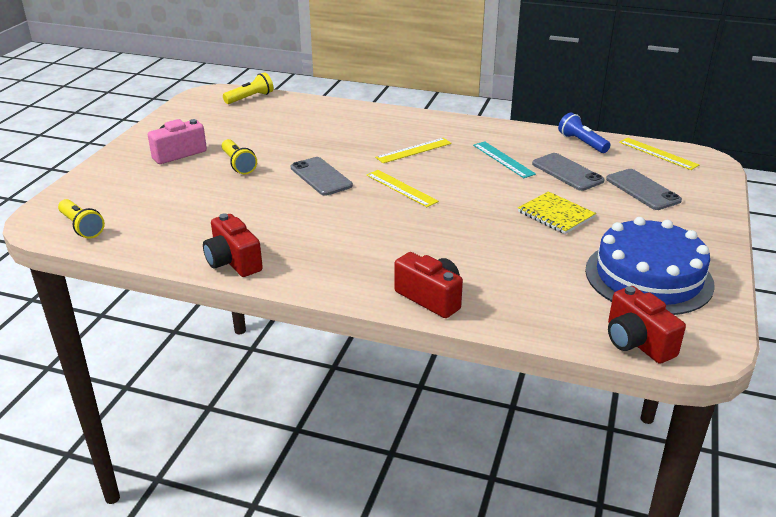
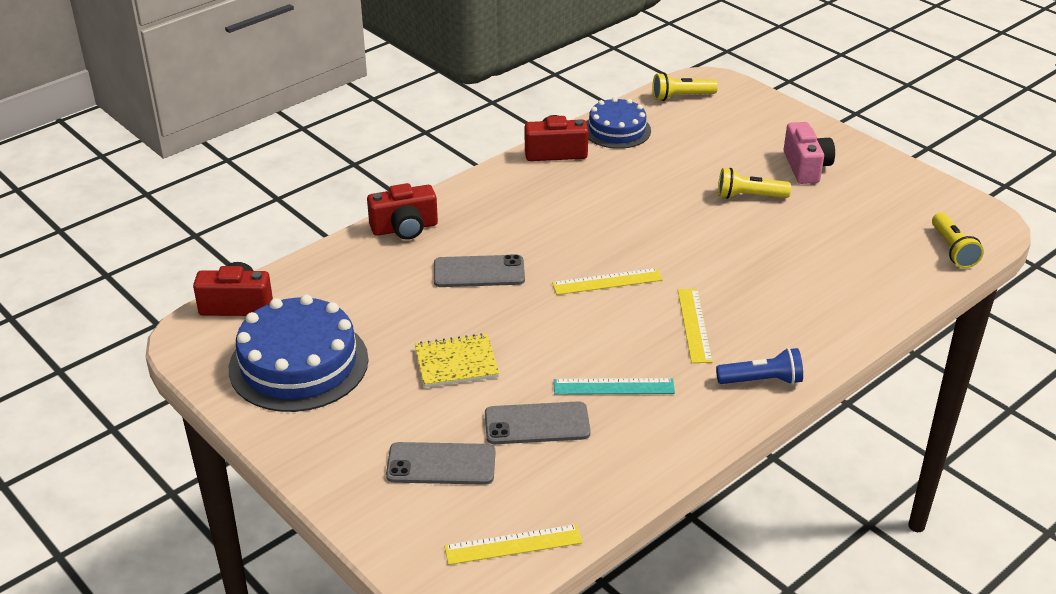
camera: 120 degrees right, 5 degrees up
(168, 242) = (617, 130): none -> blue cake
(321, 177) = (677, 238): grey phone -> grey phone (479, 272)
(582, 143) = (603, 485): blue flashlight -> blue flashlight (762, 380)

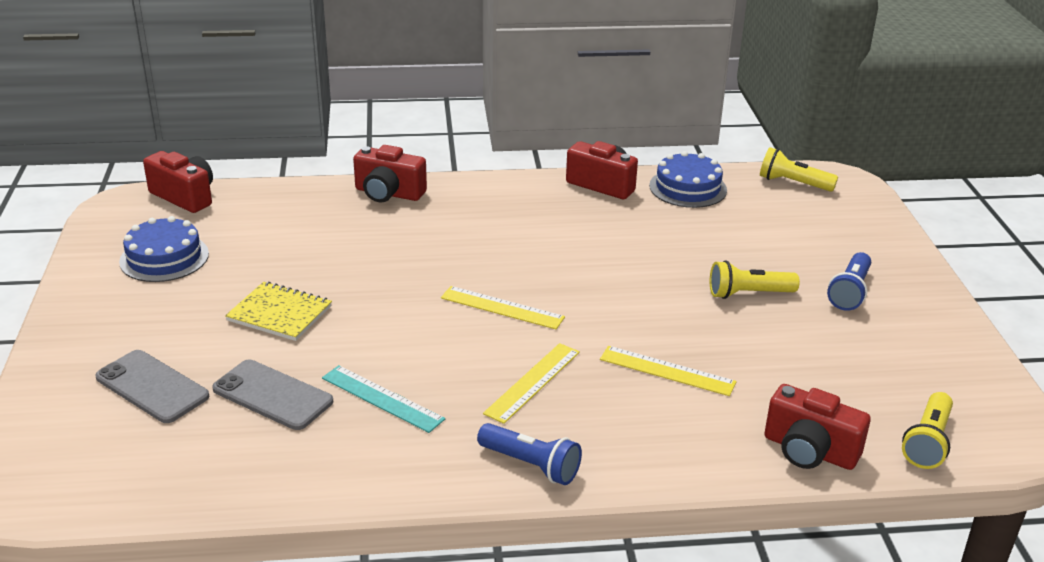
camera: 35 degrees right, 5 degrees down
(298, 364) = (164, 258): blue cake -> blue cake, size x0.61
(479, 272) = (400, 251): grey phone -> none
(513, 545) = (109, 484): yellow ruler -> yellow ruler (667, 371)
(749, 196) = (748, 294): yellow flashlight -> yellow flashlight turned 45 degrees counterclockwise
(806, 167) = (850, 292): pink camera -> blue flashlight
(900, 287) = (809, 451): none -> red camera

